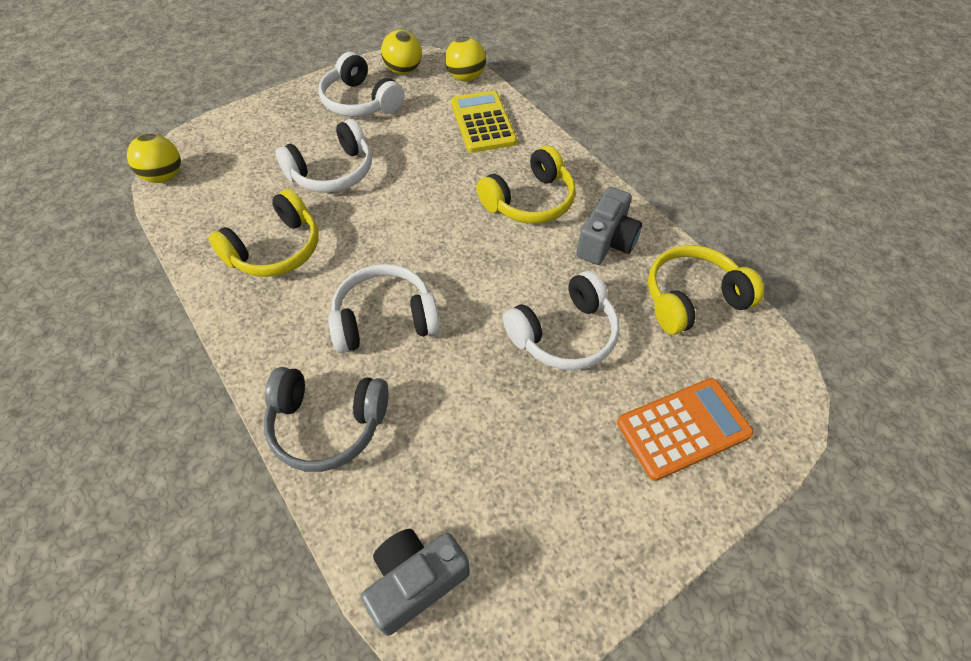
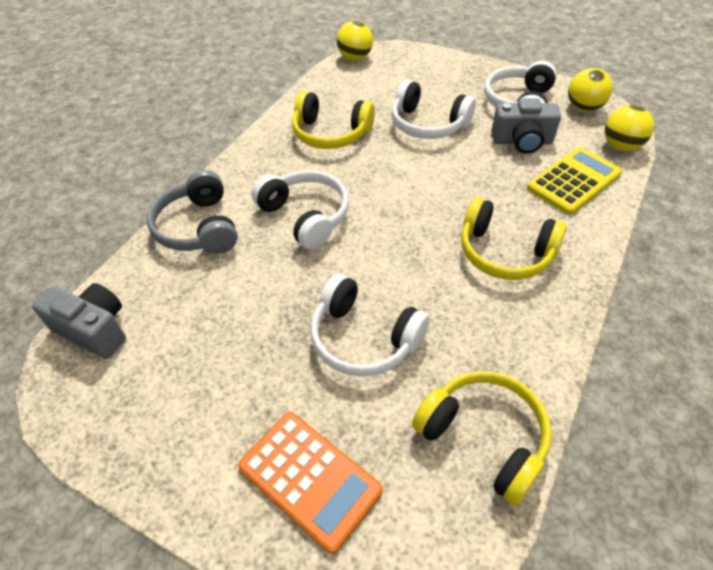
camera: 65 degrees right, 5 degrees down
(606, 242) = (502, 331): grey camera -> grey camera (522, 141)

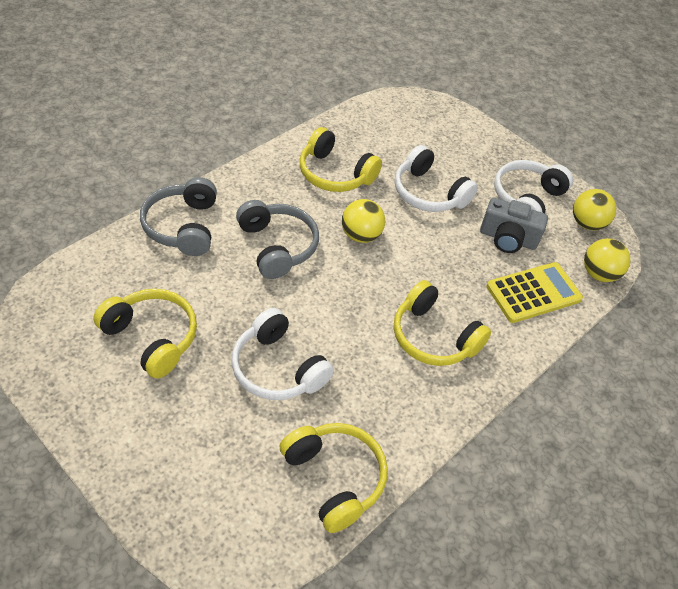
camera: 10 degrees right, 0 degrees up
(94, 329) = (68, 287): grey camera -> none
(211, 352) = (152, 337): none -> yellow headphones
(306, 216) = (277, 246): white headphones -> grey headphones
(310, 479) = (187, 459): orange calculator -> none
(355, 58) = (394, 101): yellow ball -> yellow ball (360, 235)

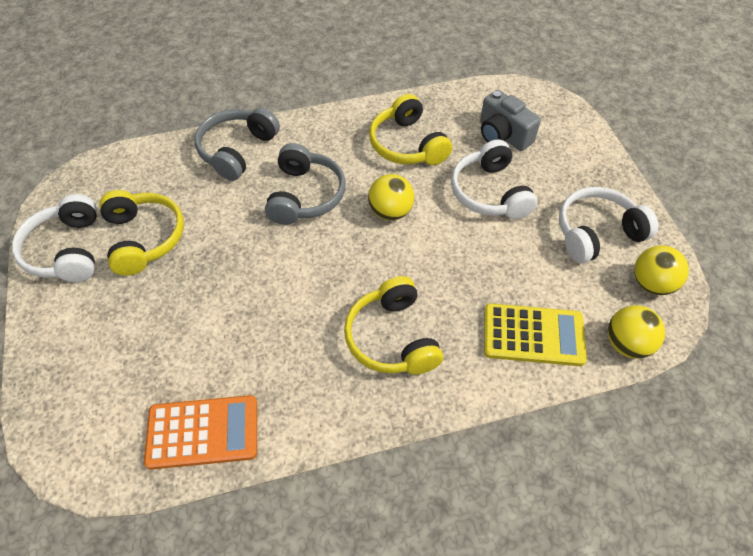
camera: 35 degrees right, 5 degrees up
(277, 368) = (226, 307): white headphones -> white headphones (66, 250)
(334, 478) = (203, 432): yellow headphones -> orange calculator
(507, 239) = (544, 268): grey camera -> grey camera (503, 135)

